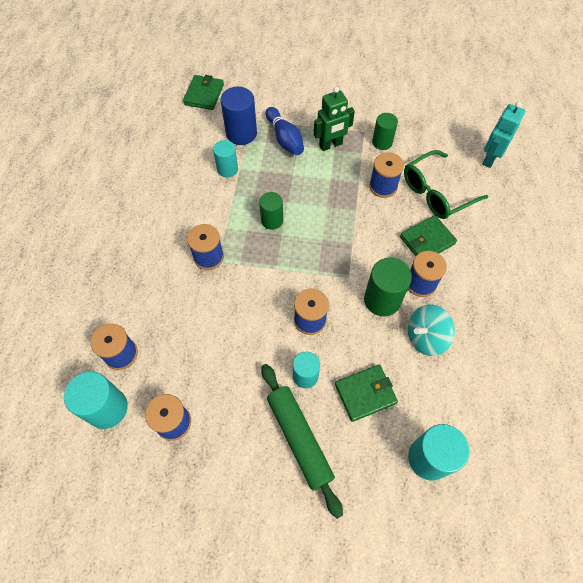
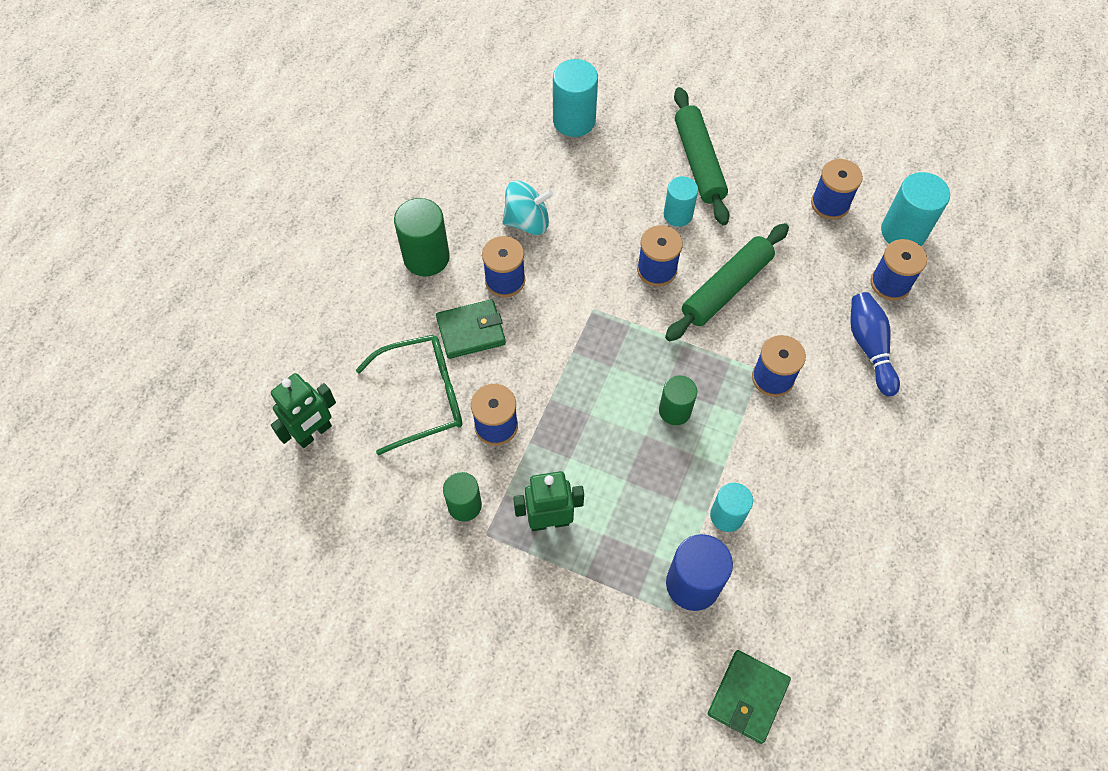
camera: 165 degrees left, 0 degrees up
(252, 317) = (726, 288): none -> green rolling pin
(285, 139) = (621, 553): blue bowling pin -> blue bowling pin (869, 347)
(365, 393) = (617, 184): green wallet -> none
(382, 300) = (561, 272): green cylinder -> green cylinder (426, 257)
(490, 158) = (314, 433): turquoise robot -> green robot

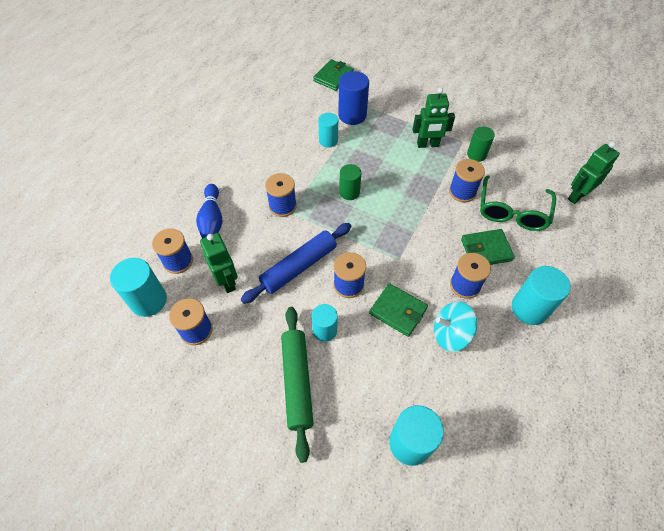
camera: 175 degrees left, 5 degrees down
(422, 397) = (512, 211): green glasses -> green glasses turned 60 degrees counterclockwise
(426, 257) = (529, 308): green cylinder -> turquoise cylinder
(591, 242) = (398, 311): none -> green wallet
(726, 288) = (299, 267): green rolling pin -> blue rolling pin
(814, 262) = (227, 281): none -> green robot

